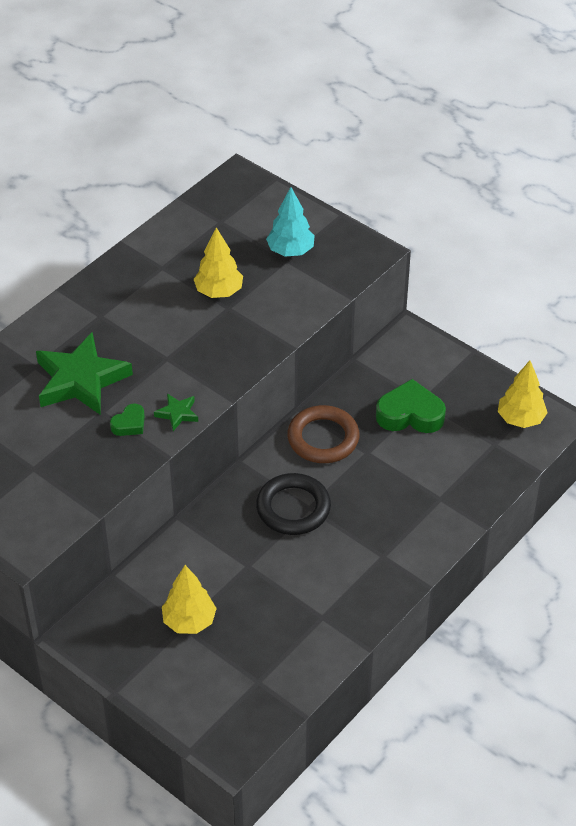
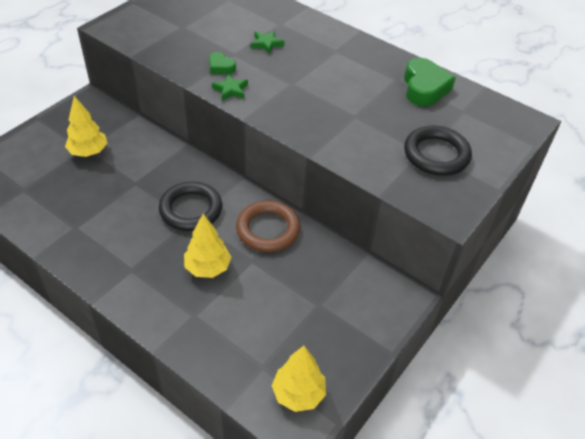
camera: 85 degrees right, 0 degrees up
(81, 380) = (266, 44): green star -> green star, size x0.45
(219, 292) = (373, 111): yellow tree -> yellow tree (208, 268)
(290, 251) = (436, 154): turquoise tree -> black ring
(410, 414) = (300, 294): green heart -> green heart (424, 87)

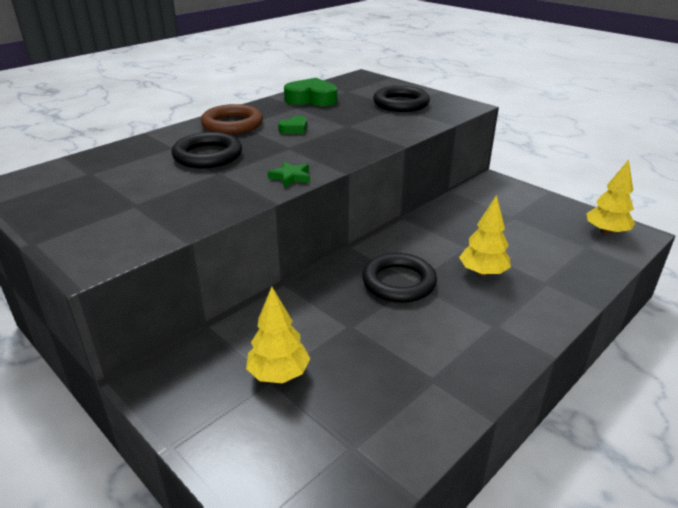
camera: 80 degrees left, 15 degrees down
(221, 67) = (243, 181): green heart -> green heart (294, 129)
(266, 44) = (208, 156): green star -> black ring
(268, 229) = (426, 236): brown ring -> brown ring (232, 124)

